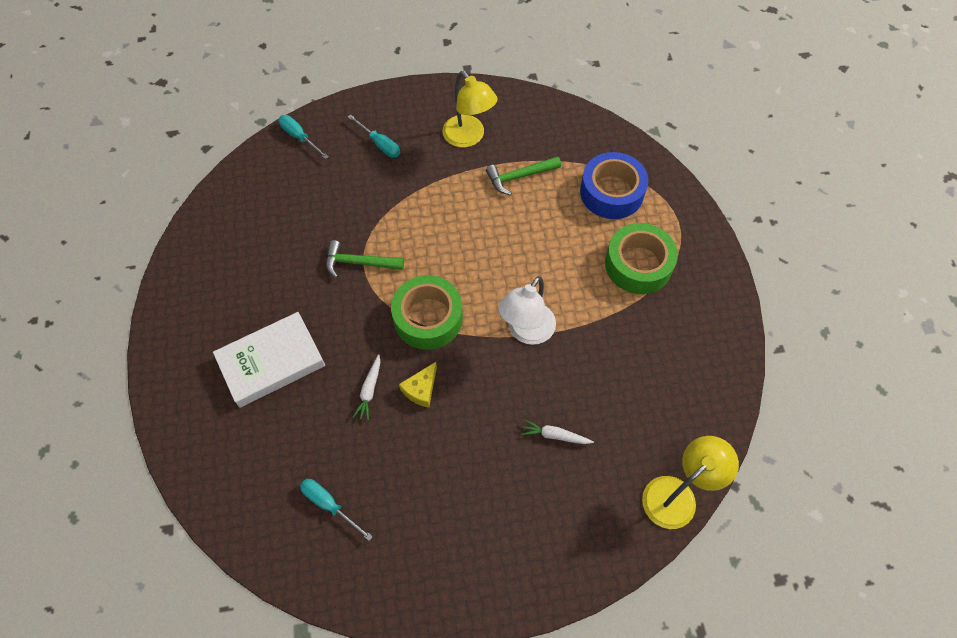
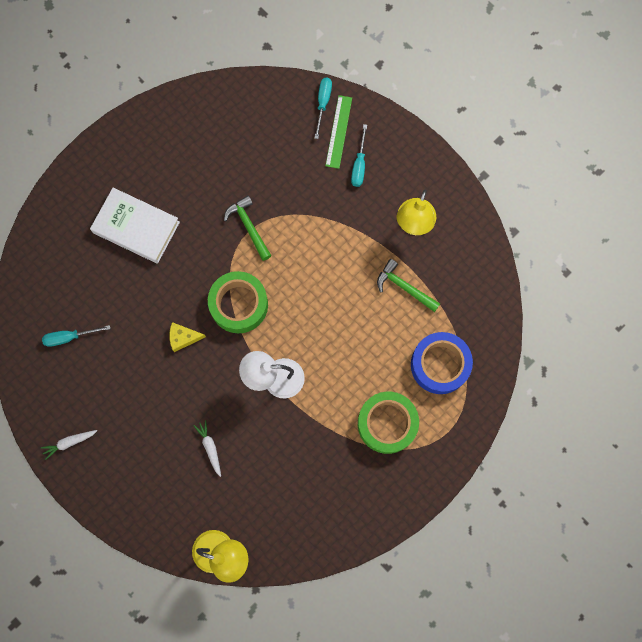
camera: 55 degrees right, 15 degrees up
(329, 505) = (69, 337): turquoise screwdriver -> turquoise screwdriver turned 105 degrees counterclockwise
(335, 141) = (338, 131): none -> green ruler
(369, 390) = (160, 305): white carrot -> white carrot (69, 442)

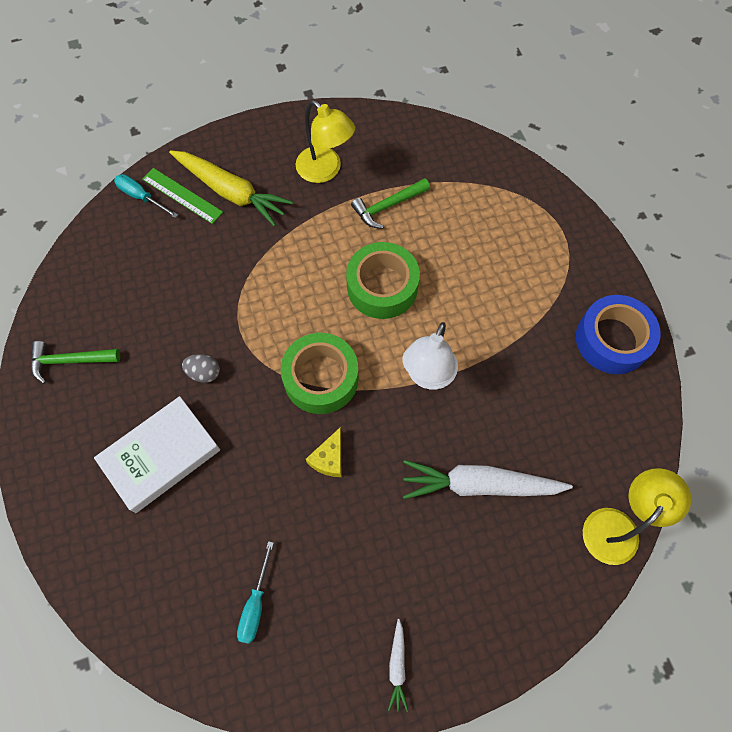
camera: 65 degrees left, 10 degrees down
(206, 224) = (204, 373): none -> grey egg
(210, 448) = (480, 484): white carrot -> white carrot, size x2.15
(249, 227) = (235, 328): green hammer -> green hammer (70, 361)
(359, 165) = (231, 192): turquoise screwdriver -> yellow carrot
(387, 423) = (530, 284): green tape -> green tape (382, 286)
(440, 365) = (487, 209): blue tape -> blue tape (612, 340)

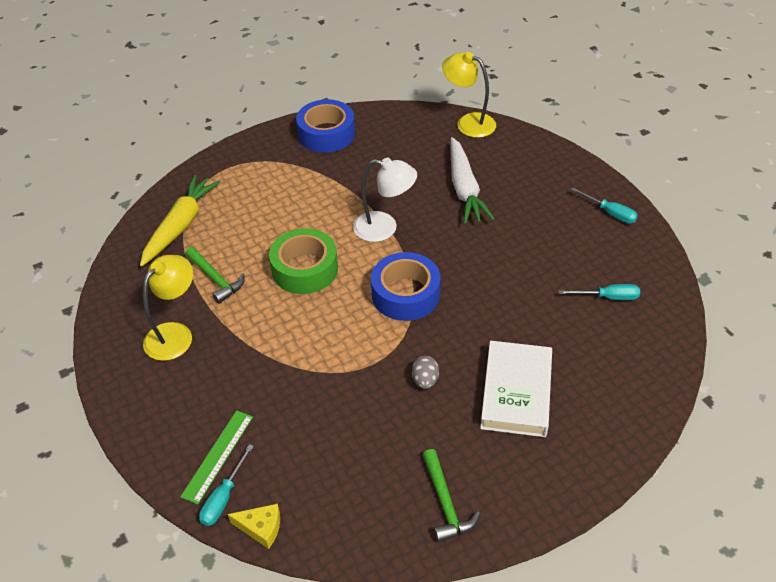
camera: 100 degrees left, 20 degrees down
(161, 456) = (516, 392): white book -> white book turned 60 degrees clockwise
(231, 192) = (209, 410): yellow carrot -> yellow carrot (180, 226)
(321, 378) = (405, 294): green tape -> blue tape
(329, 458) = (475, 276): yellow cheese -> yellow cheese (261, 528)
(397, 666) = (610, 213): white carrot -> turquoise screwdriver

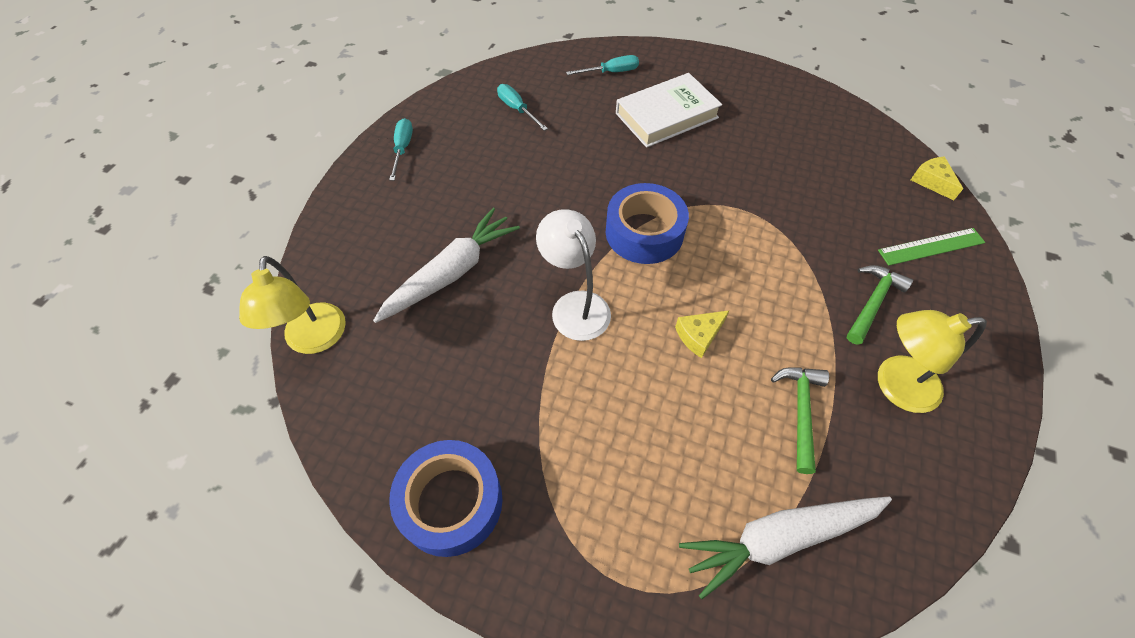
camera: 130 degrees left, 10 degrees up
(180, 226) = (779, 538): yellow carrot -> white carrot
(223, 497) = (947, 217): turquoise screwdriver -> turquoise screwdriver (611, 72)
(305, 269) = (699, 335): green tape -> yellow cheese
(425, 380) = (715, 168): grey egg -> none
(445, 503) = (791, 106): green hammer -> green hammer (872, 302)

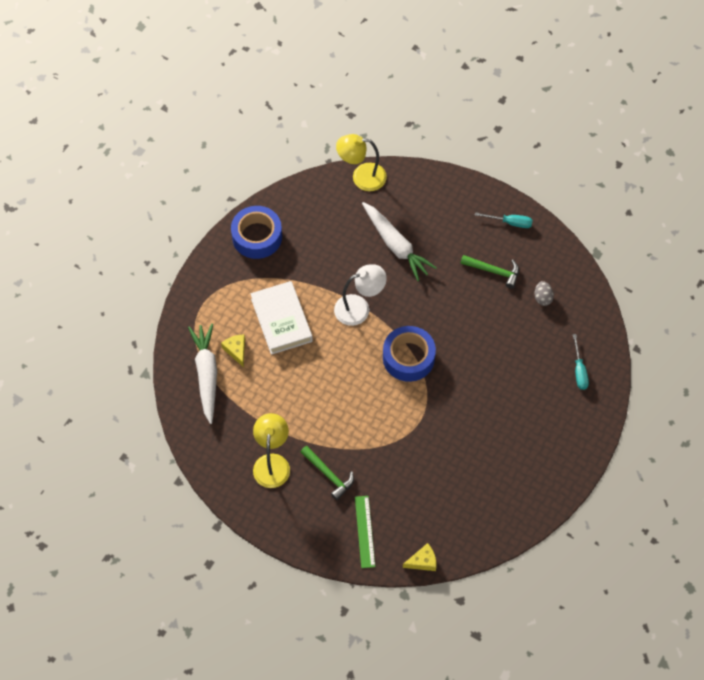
camera: 100 degrees right, 5 degrees up
(517, 109) = (542, 298): turquoise screwdriver -> grey egg
(666, 116) = (521, 399): white book -> white book (281, 320)
(699, 335) = (325, 369): yellow cheese -> yellow cheese (236, 350)
(800, 412) = (267, 407): green hammer -> green hammer (493, 271)

